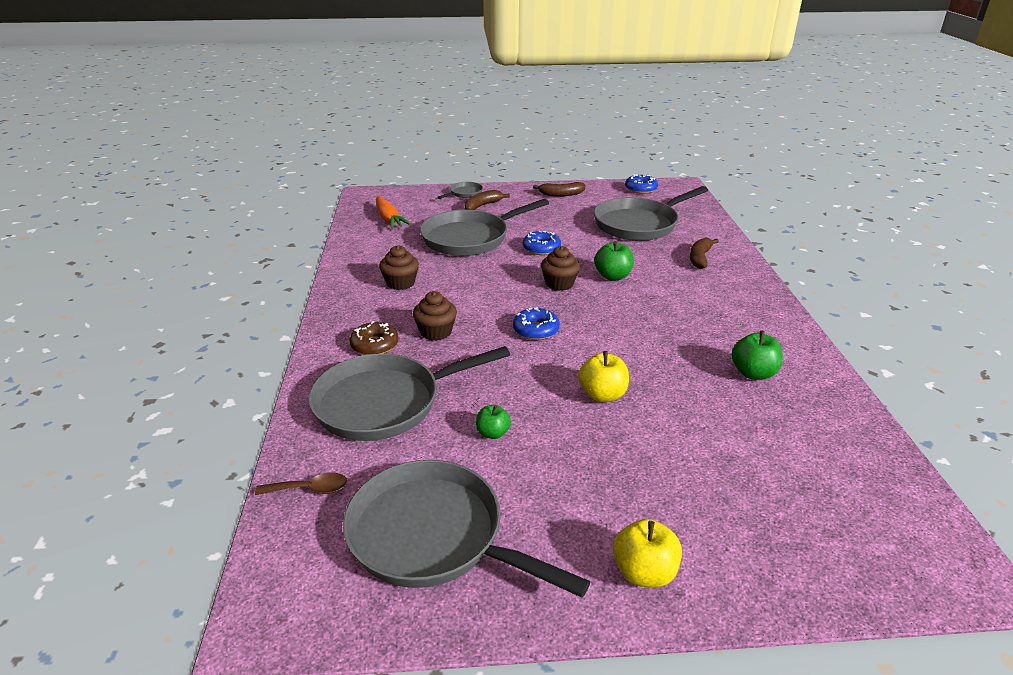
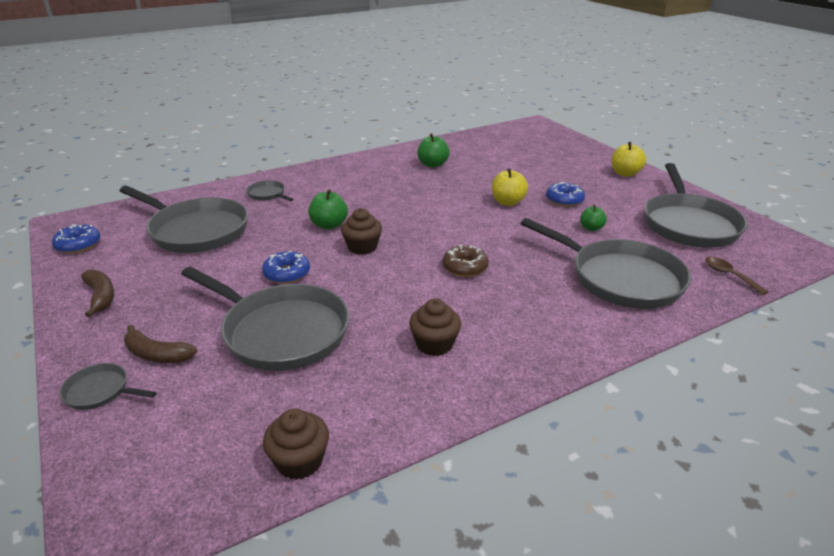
camera: 115 degrees left, 0 degrees up
(375, 345) = (560, 313): brown donut -> brown donut (465, 267)
(389, 219) = (240, 440): orange carrot -> none
(436, 332) = (504, 287): brown cupcake -> brown cupcake (299, 461)
(536, 330) = (453, 241): blue donut -> blue donut (564, 200)
(700, 258) = (268, 194): brown banana -> grey pan

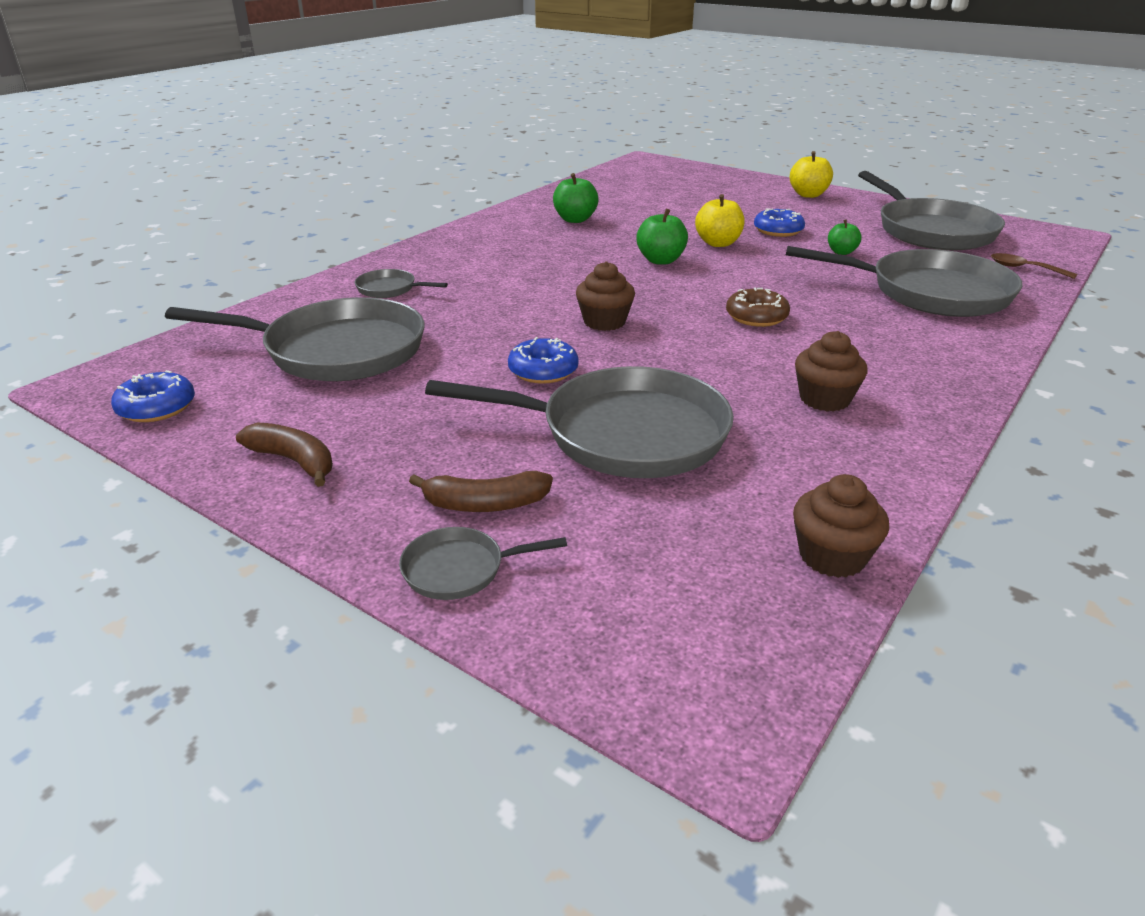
camera: 25 degrees left, 0 degrees up
(329, 225) = (527, 307): green apple -> green apple (661, 260)

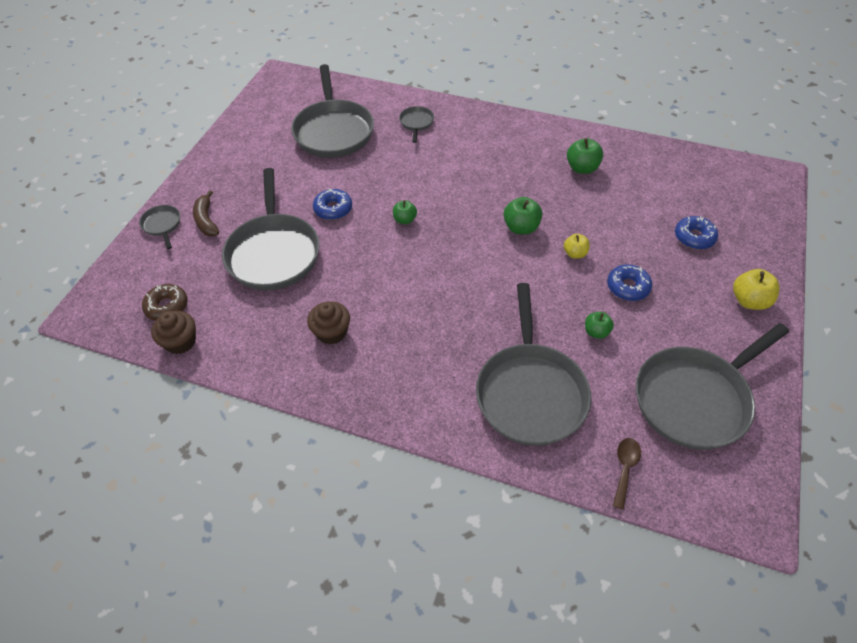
camera: 75 degrees right, 20 degrees up
(157, 407) = (265, 101): blue donut -> blue donut (694, 237)
(294, 461) = (230, 155): brown banana -> none
(604, 322) = (405, 220): brown cupcake -> green apple
(718, 243) = (575, 253): yellow apple -> yellow apple, size x0.65
(756, 317) = (440, 290): brown donut -> brown donut (167, 306)

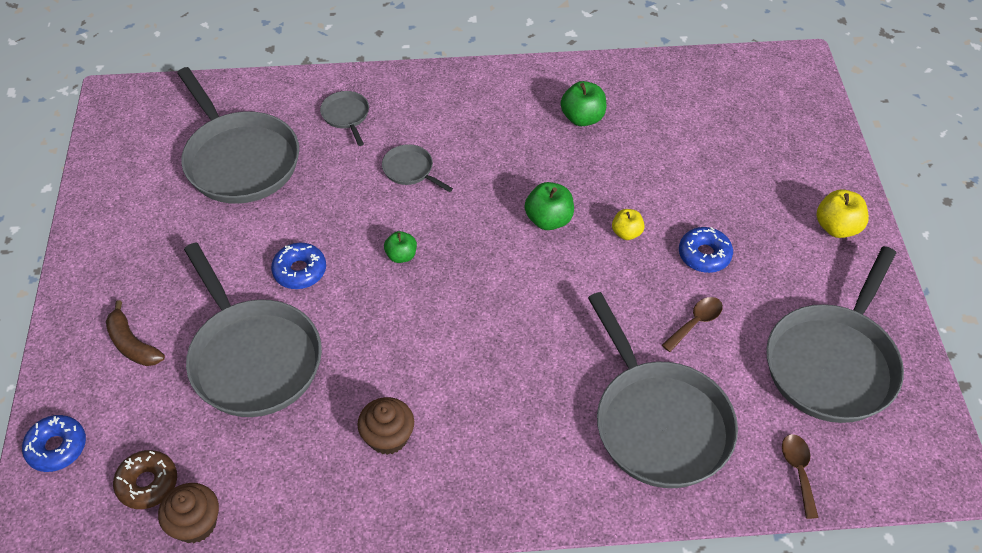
camera: 25 degrees left, 0 degrees up
(162, 225) = (71, 372): grey pan -> grey pan (410, 170)
(596, 332) = (695, 322): green apple -> brown spoon
(694, 237) = (747, 168): blue donut -> blue donut (57, 447)

